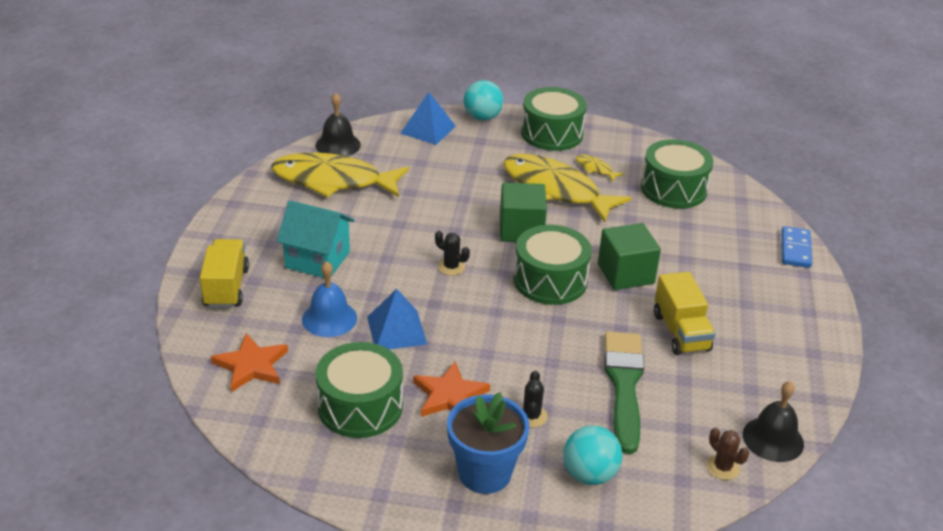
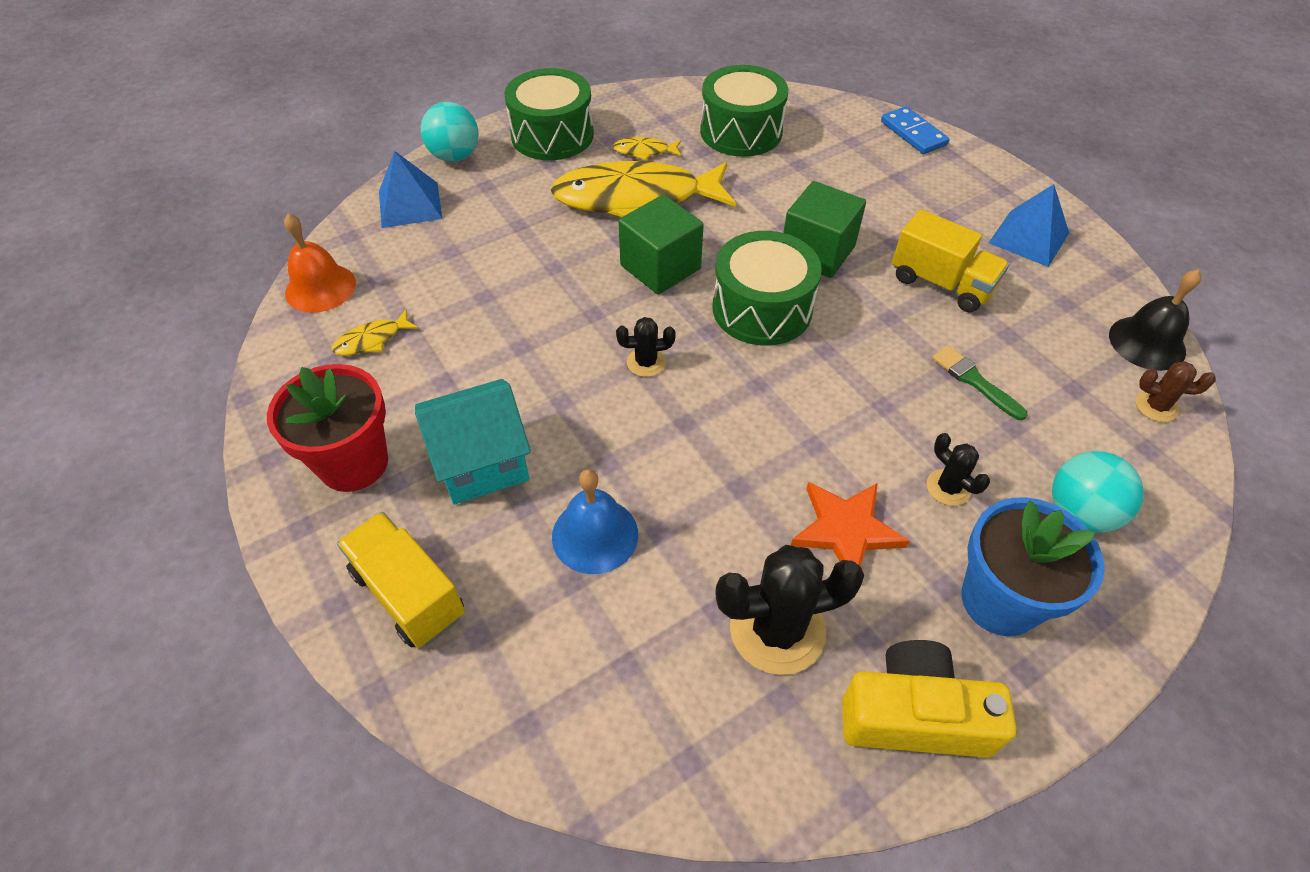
camera: 40 degrees left, 15 degrees up
(251, 365) = (582, 685): orange star -> none
(264, 226) = (354, 463): none -> red flower pot
(333, 181) = (372, 340): yellow fish -> yellow fish, size x0.40
(338, 145) = (320, 288): black bell -> orange bell
(360, 406) = (777, 629): green drum -> black cactus
(375, 478) = (913, 715): none -> yellow camera
(396, 330) = (689, 490): blue pyramid -> blue pyramid (1028, 238)
(624, 386) = (975, 381): green brush -> green brush, size x0.51

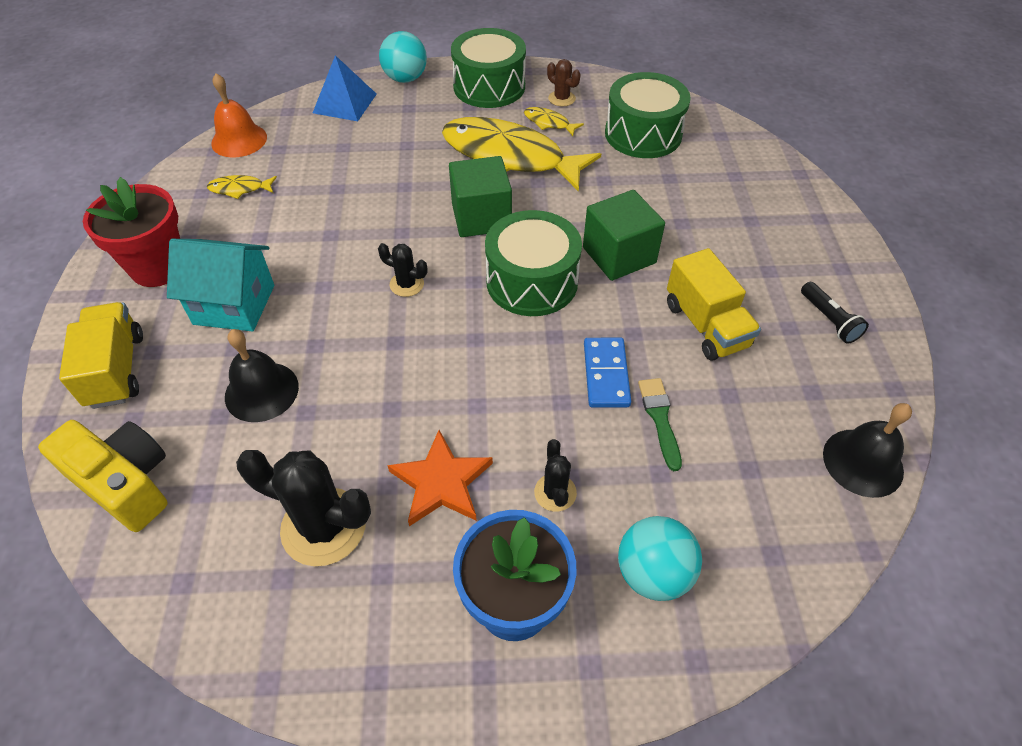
camera: 30 degrees right, 0 degrees up
(595, 535) = (261, 391): blue bell -> black bell
(913, 133) = (800, 188): blue domino -> blue domino (606, 374)
(913, 715) = (364, 649): yellow camera -> yellow camera (125, 483)
(1028, 238) = (829, 320): blue pyramid -> black flashlight
(1156, 406) = (817, 522): brown cactus -> brown cactus (561, 98)

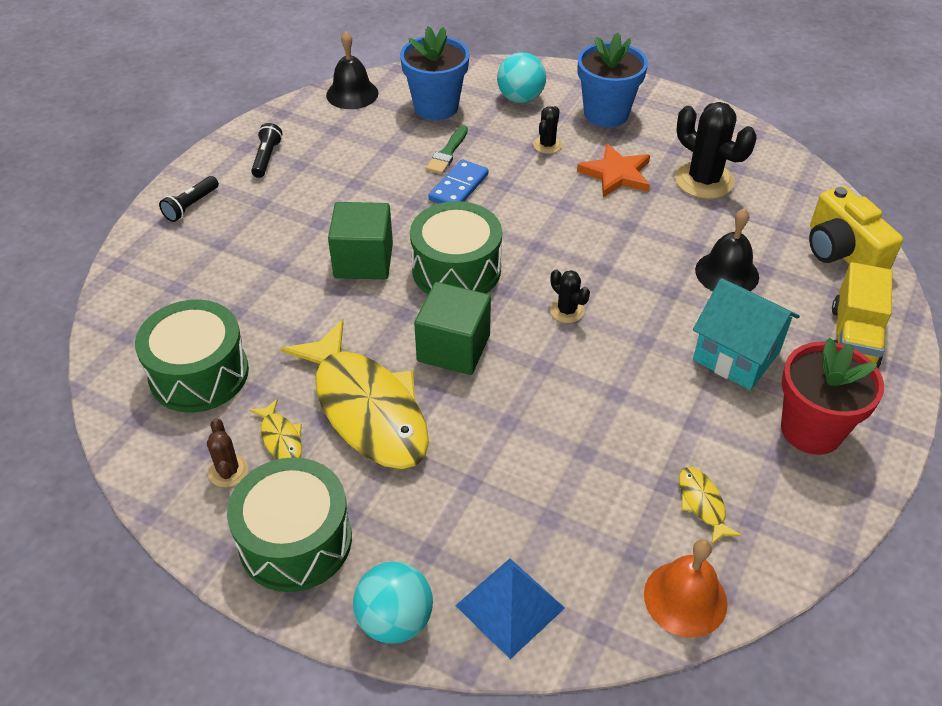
camera: 150 degrees left, 5 degrees down
(240, 189) = (702, 503): yellow fish -> yellow fish turned 135 degrees counterclockwise
(706, 325) = (355, 187): yellow truck -> none
(743, 493) = (436, 107): none -> blue flower pot
(820, 240) = (191, 206): none -> black flashlight

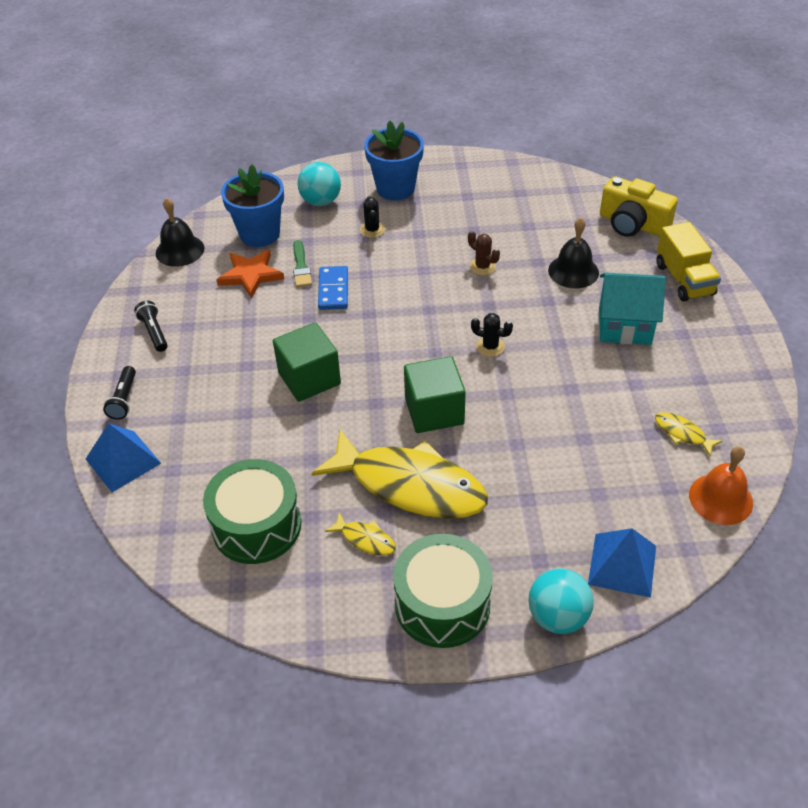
camera: 30 degrees left, 0 degrees up
(143, 259) = (123, 461): none -> blue pyramid
(228, 471) = (347, 584): brown cactus -> brown cactus (482, 267)
(456, 269) = (386, 353): green drum -> none
(616, 174) = (441, 231): orange star -> orange star (251, 275)
(704, 180) = (505, 211): black cactus -> none
(811, 430) = (707, 352): red flower pot -> none

